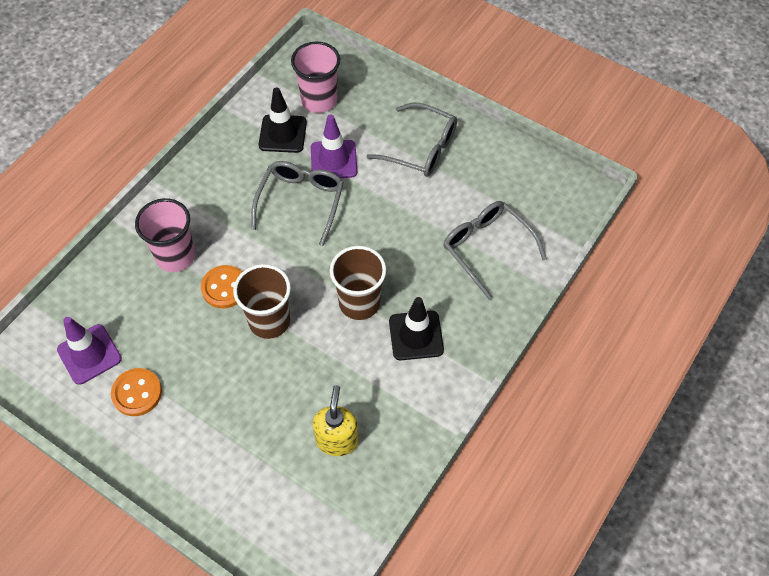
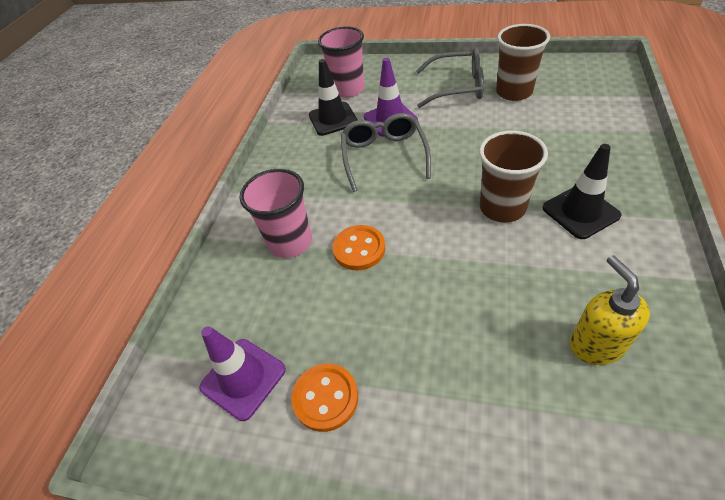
camera: 15 degrees left, 10 degrees down
(269, 321) = (426, 259): brown cup -> brown cup (514, 92)
(486, 248) = (574, 126): grey glasses -> none

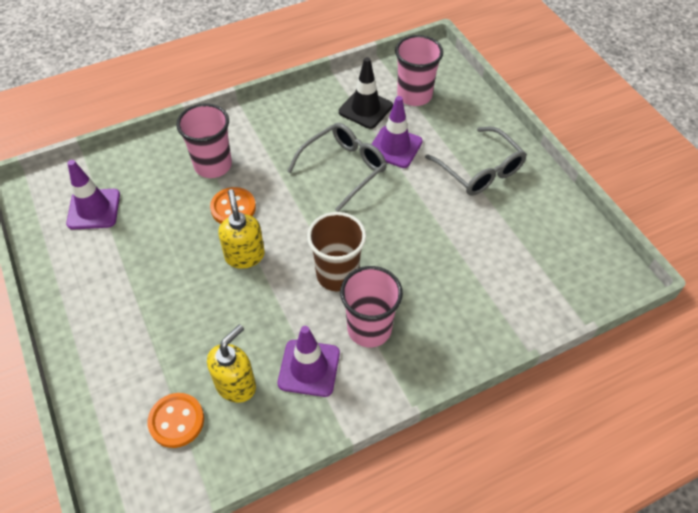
camera: 45 degrees right, 5 degrees up
(325, 398) = (105, 257): orange button -> orange button (176, 421)
(427, 265) = (245, 255): none -> yellow soap dispenser
(514, 92) = (506, 216): brown cup -> none
(580, 212) = (369, 329): black traffic cone -> pink cup
(604, 273) = (309, 368): none -> purple traffic cone

